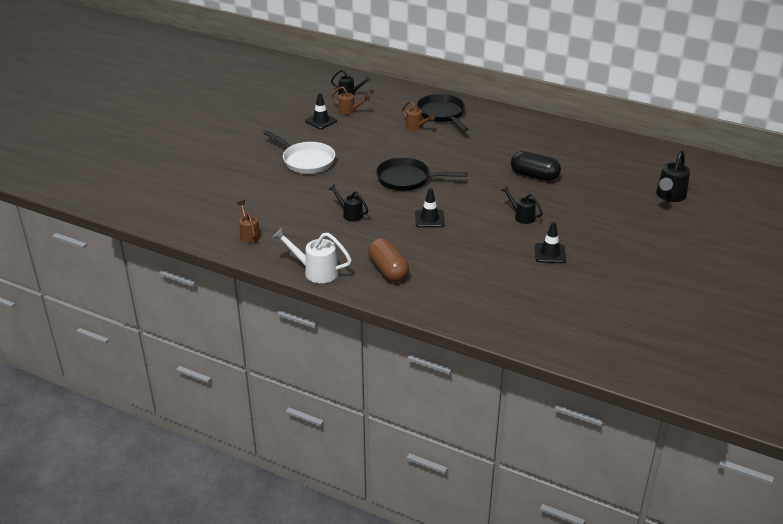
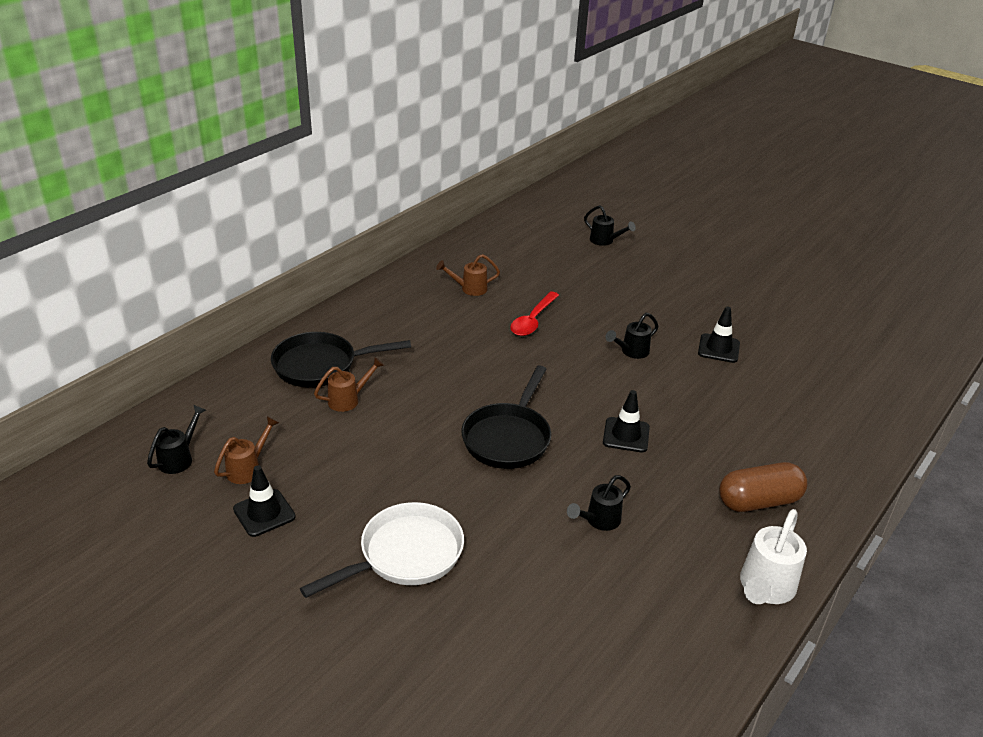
camera: 80 degrees left, 0 degrees up
(249, 234) = (646, 673): brown watering can -> brown watering can (469, 289)
(534, 176) = (533, 320): black capsule -> red spoon
(669, 196) = (605, 241): black watering can -> black watering can, size x0.65

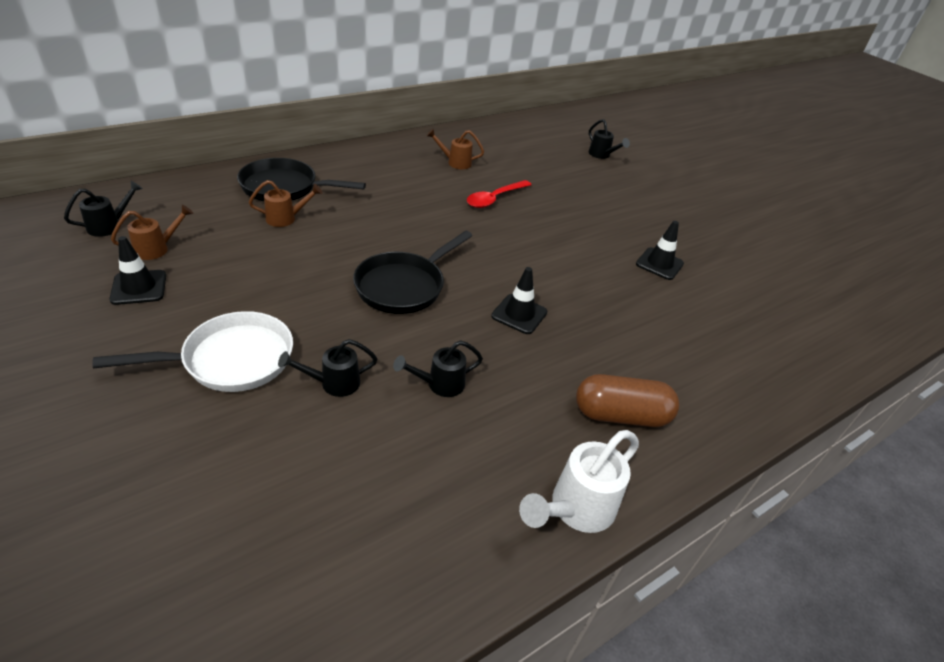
camera: 15 degrees right, 5 degrees up
(631, 352) = (570, 245): black watering can -> black watering can (333, 383)

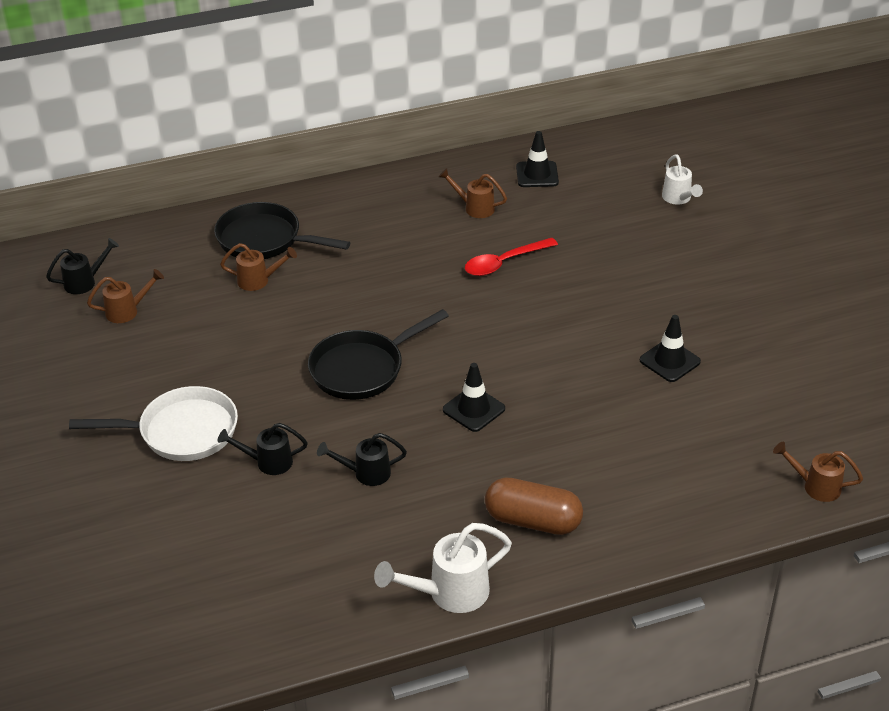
camera: 20 degrees right, 0 degrees up
(139, 287) = (108, 353): black traffic cone -> black traffic cone (537, 175)
(602, 155) = (678, 199): black watering can -> white watering can
(831, 355) = (815, 486): none -> brown watering can

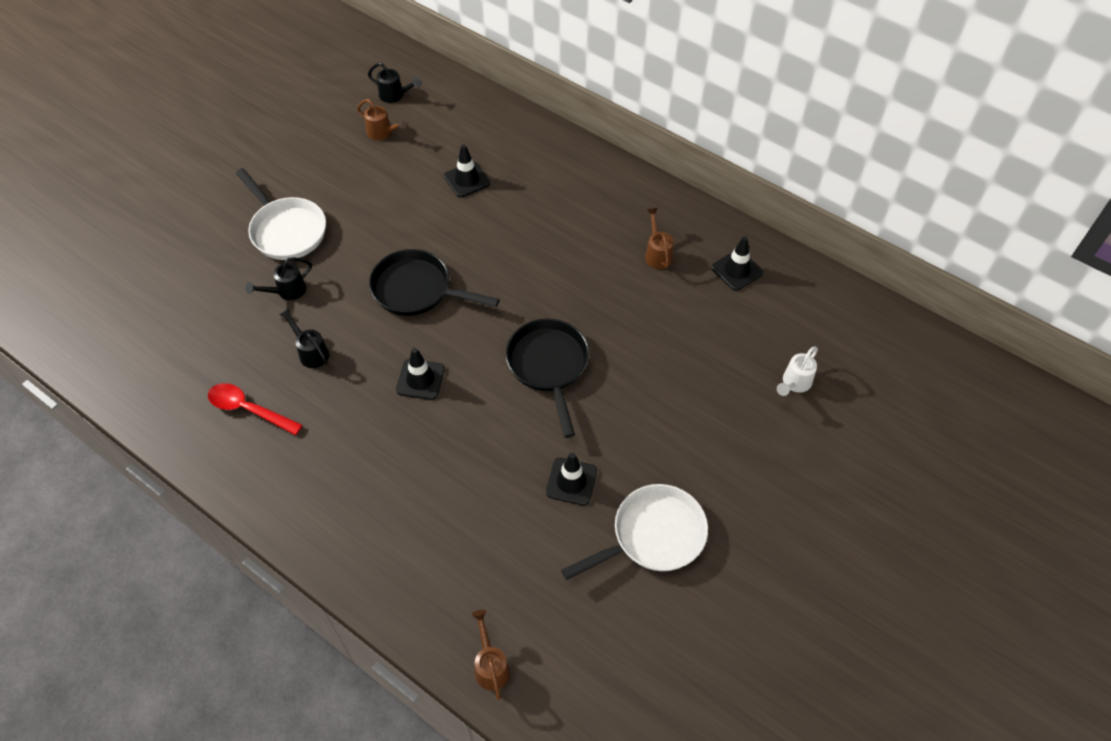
camera: 55 degrees right, 15 degrees up
(259, 281) = (467, 180): brown watering can -> black traffic cone
(265, 240) = (513, 157): black pan -> black pan (549, 366)
(267, 462) = (286, 292): black watering can -> black watering can turned 90 degrees counterclockwise
(448, 593) = (222, 465): white watering can -> none
(504, 263) = (605, 308): red spoon -> red spoon (248, 409)
(533, 521) = (325, 479): brown capsule -> none
(760, 338) = (652, 536): none -> white pan

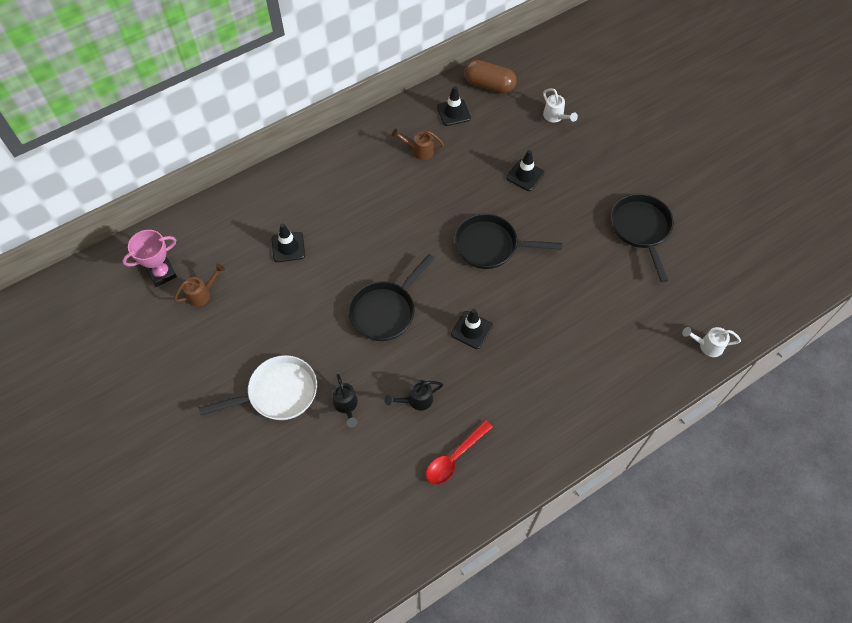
camera: 70 degrees left, 5 degrees up
(395, 96) = (162, 273): black watering can -> pink trophy
(490, 665) = (706, 346): brown watering can -> white watering can
(571, 481) = (588, 261): black traffic cone -> black traffic cone (525, 175)
(652, 536) = (641, 229): white pan -> black pan
(805, 295) = (489, 85): none -> brown capsule

